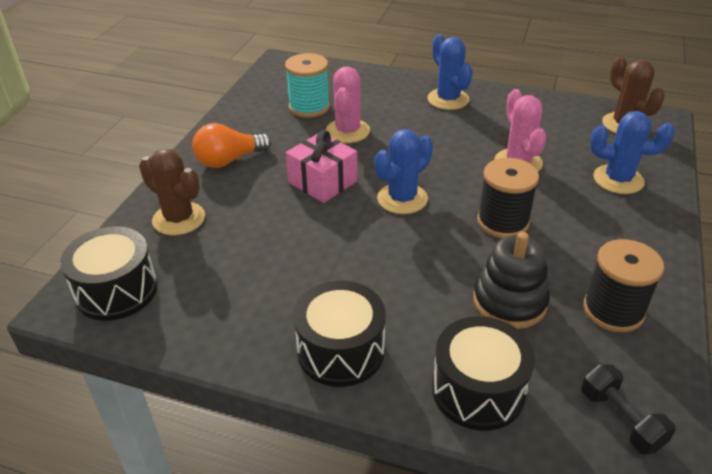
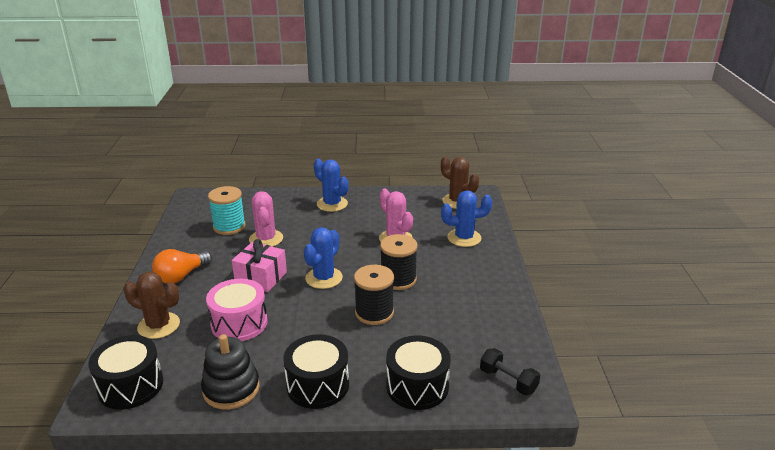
camera: 20 degrees left, 10 degrees down
(273, 237) = (239, 323): none -> pink drum
(509, 302) = (419, 329): black stacking toy -> black stacking toy (231, 389)
(613, 310) = (485, 319): black spool -> black spool (374, 313)

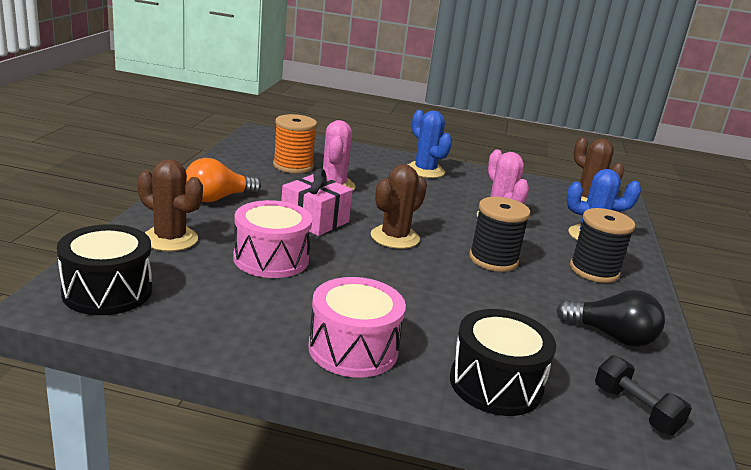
camera: 10 degrees right, 5 degrees down
(229, 226) = (293, 166): turquoise spool -> orange spool
(231, 389) = (234, 325): black stacking toy -> none
(318, 385) = (353, 349): black drum -> pink drum
(324, 278) = (395, 237): blue cactus -> brown cactus
(374, 313) = (452, 287): black spool -> black spool (594, 270)
(487, 325) = (611, 336): none -> black light bulb

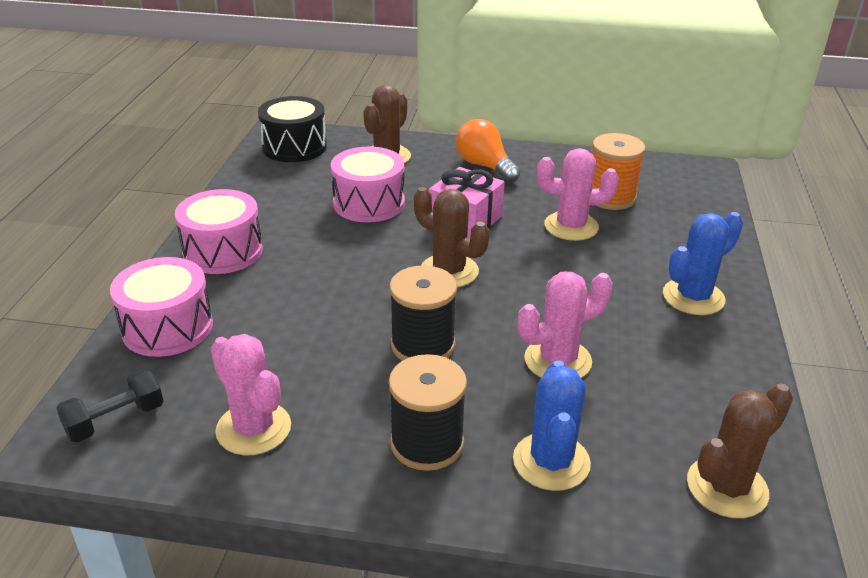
camera: 90 degrees right, 10 degrees up
(495, 384) = (167, 327): black drum -> pink drum
(611, 336) = (253, 428): black light bulb -> pink cactus

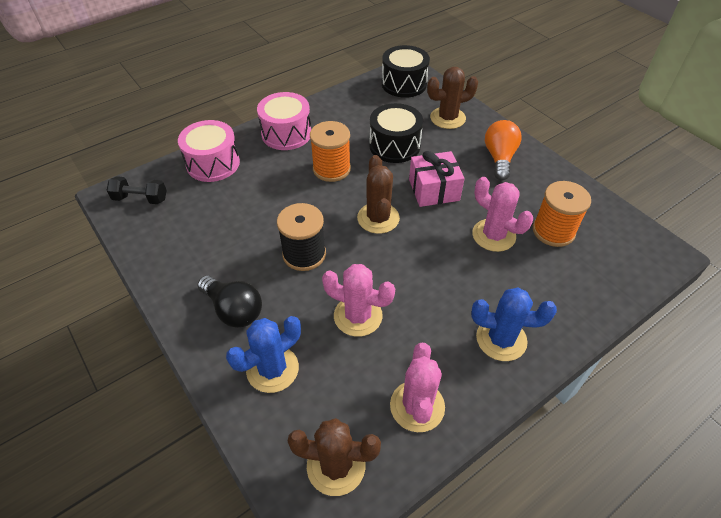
camera: 45 degrees right, 15 degrees up
(253, 428) = (180, 243): pink cactus -> pink cactus (417, 406)
(332, 256) = (331, 169): none -> orange spool
(369, 203) = (394, 146): pink drum -> black drum
(427, 443) = (234, 310): black spool -> black light bulb

